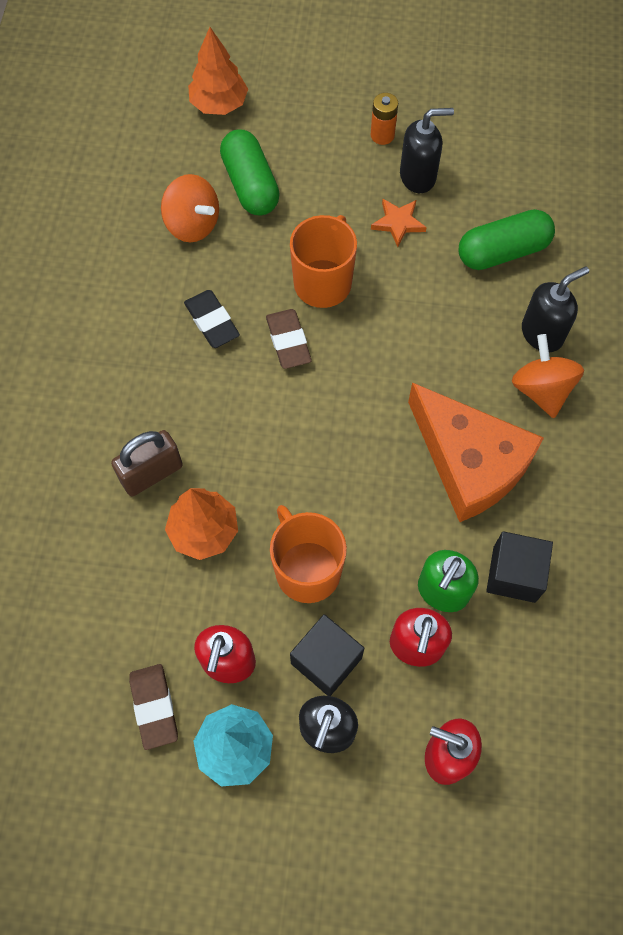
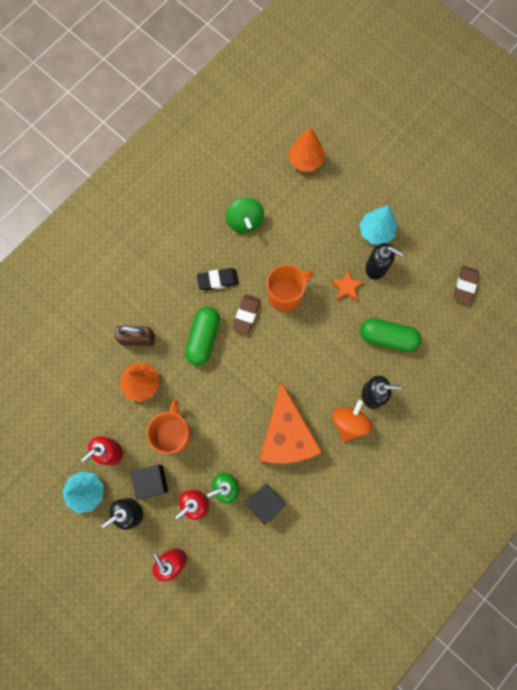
camera: 35 degrees right, 10 degrees up
(154, 707) = (66, 449): brown eraser -> brown eraser (465, 286)
(193, 224) = (245, 221): orange spinning top -> green spinning top
(212, 321) = (218, 280): black eraser -> black eraser turned 75 degrees clockwise
(250, 185) = (288, 217): green capsule -> green capsule (203, 338)
(382, 135) = (376, 232): orange battery -> turquoise tree

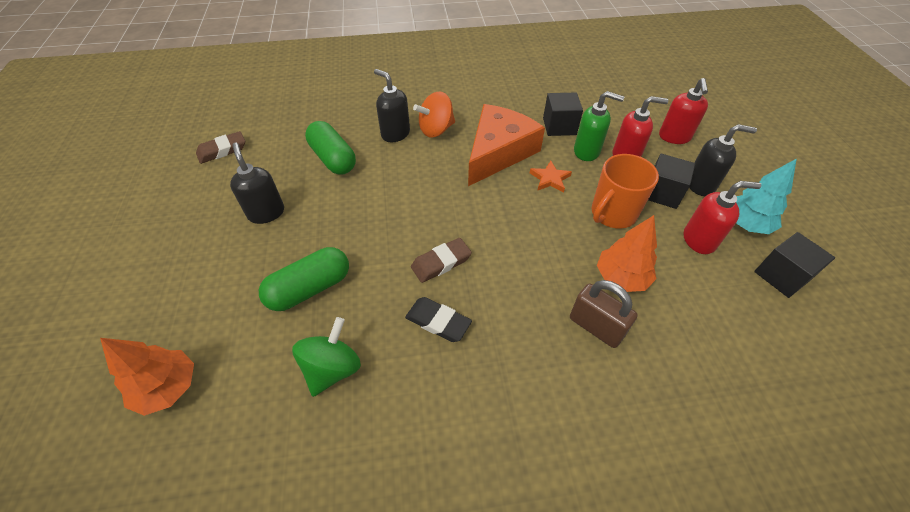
camera: 140 degrees left, 25 degrees down
(51, 458) = (781, 276): none -> black cube
(203, 338) = (511, 273): green capsule -> green capsule (310, 289)
(285, 295) = (380, 252): orange mug -> none
(347, 287) = (314, 217): orange star -> orange star (550, 179)
(376, 232) = (220, 243): turquoise tree -> none

